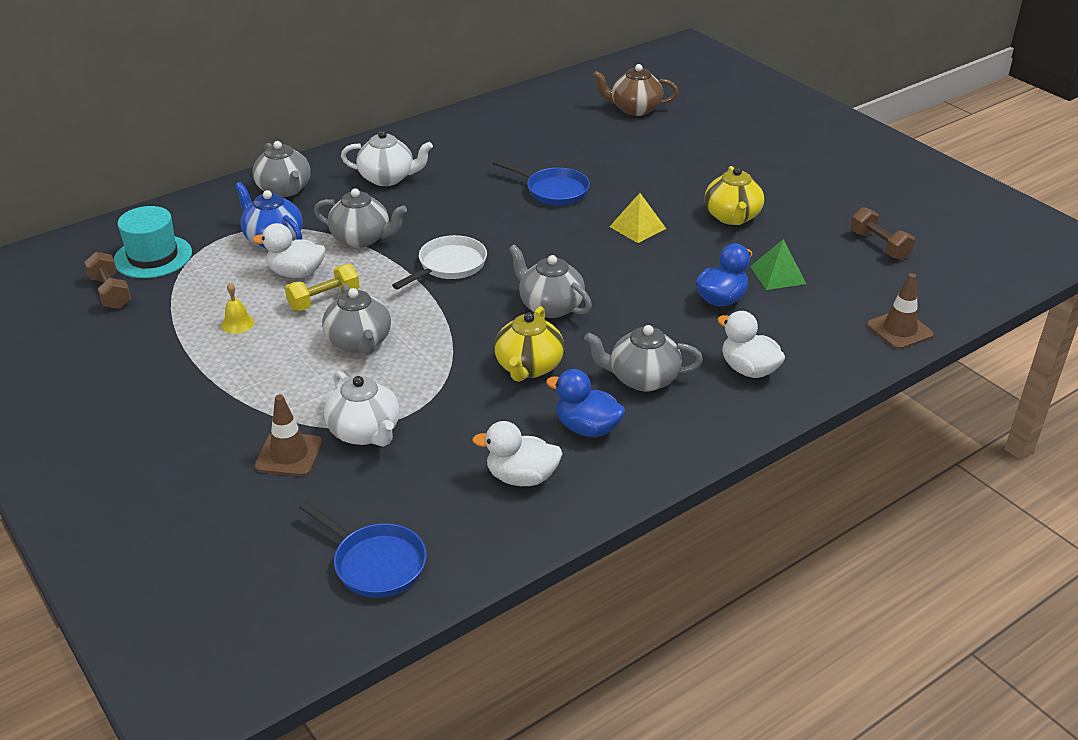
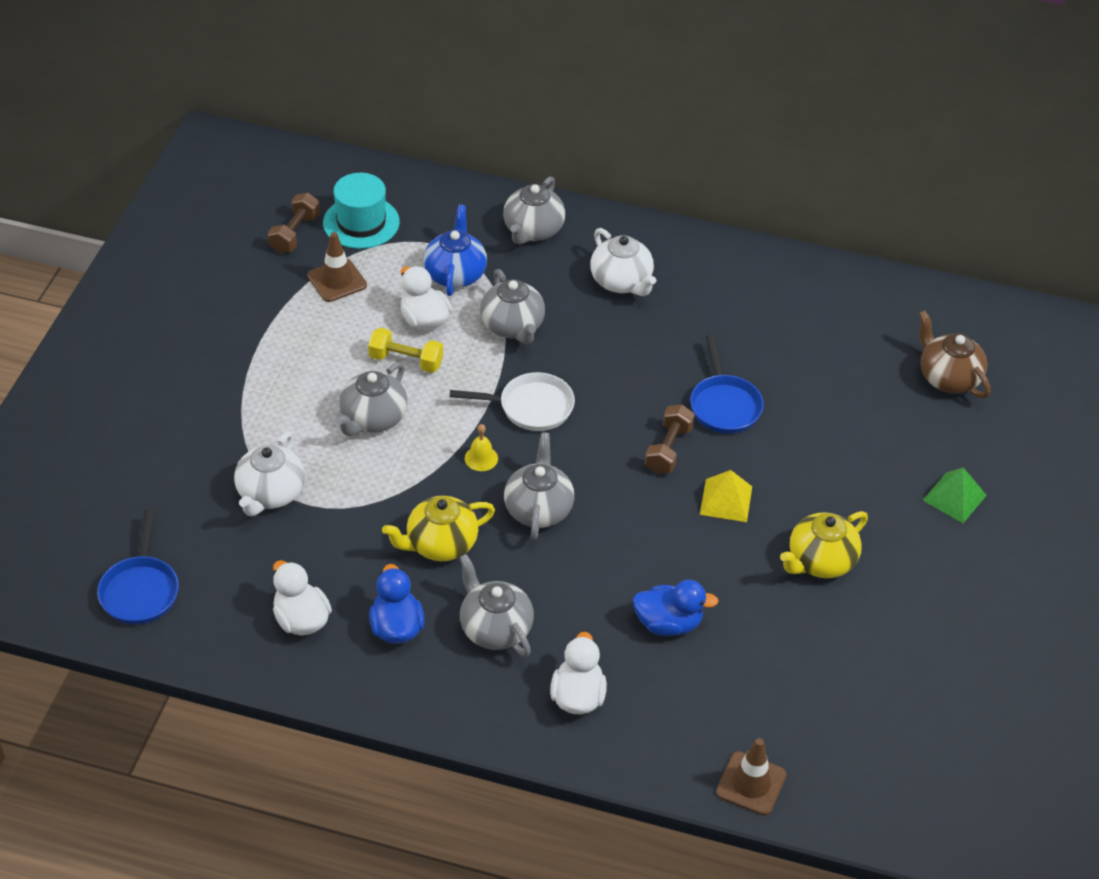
camera: 50 degrees right, 10 degrees up
(237, 323) = (327, 332): yellow bell -> yellow bell (481, 458)
(289, 454) = (208, 467): brown traffic cone -> brown traffic cone (337, 280)
(778, 275) = (752, 646): green pyramid -> green pyramid (954, 497)
(879, 245) = (890, 703): brown dumbbell -> brown dumbbell (668, 449)

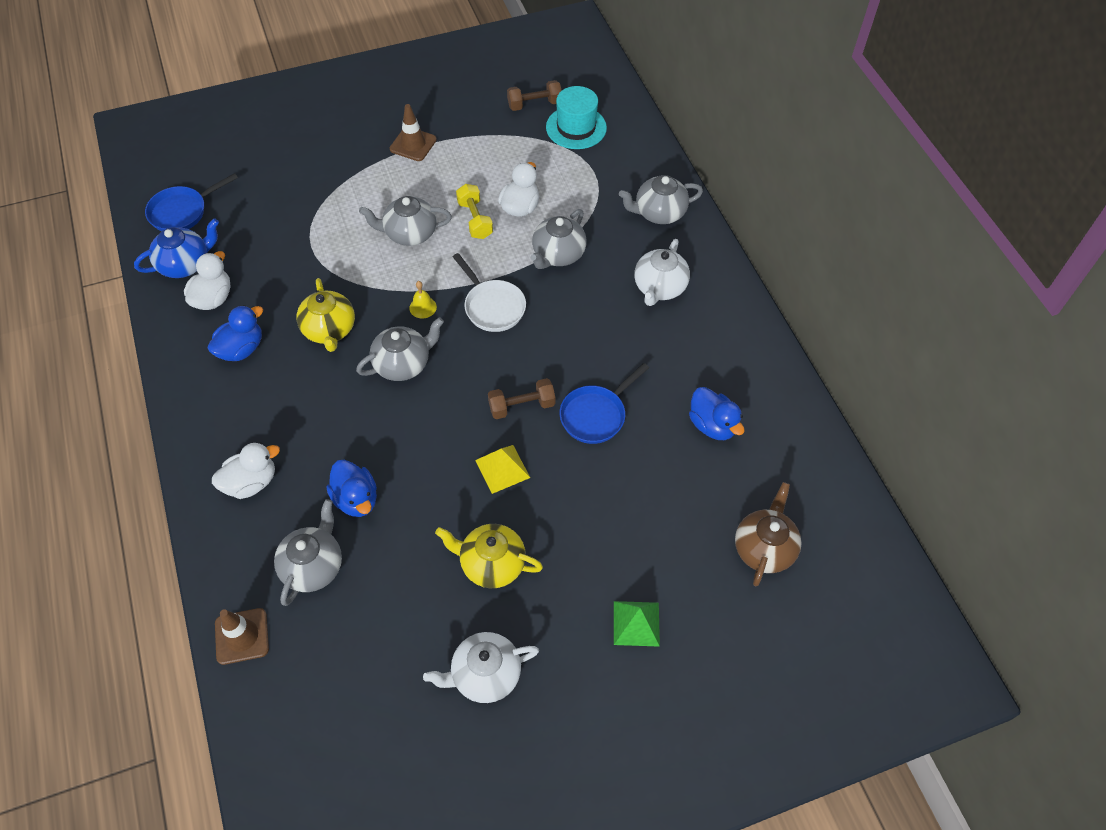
camera: 55 degrees right, 10 degrees up
(270, 494) = (305, 223): white teapot -> white teapot (484, 675)
(337, 280) = (513, 147): brown traffic cone -> brown traffic cone (413, 144)
(440, 544) = (329, 330): yellow teapot -> yellow teapot turned 135 degrees counterclockwise
(455, 274) = (577, 198): blue teapot -> blue teapot (185, 264)
(495, 628) = (278, 401): grey teapot -> grey teapot (313, 566)
(802, 336) = (712, 425): none -> blue duck

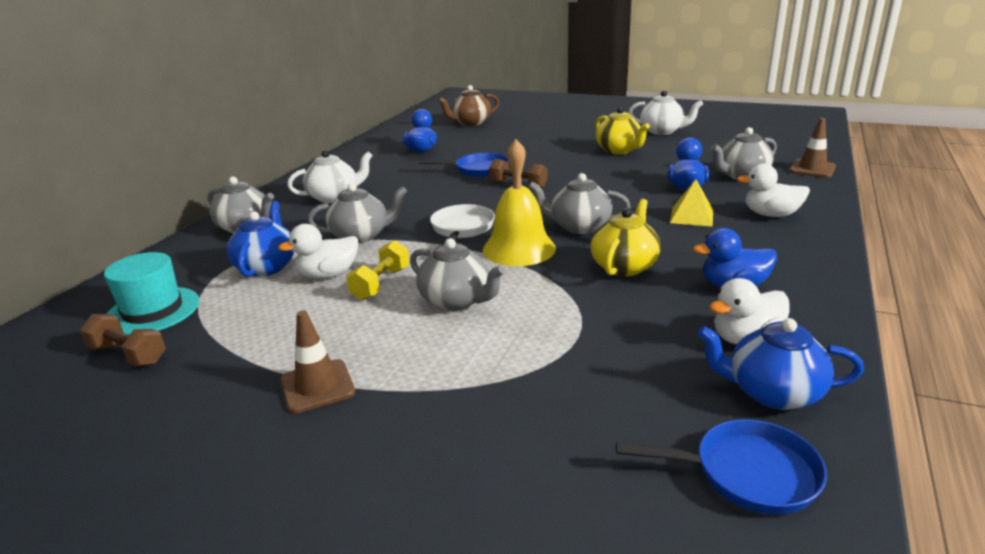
camera: 135 degrees left, 30 degrees down
(423, 307) = (519, 249): yellow bell -> yellow bell, size x2.36
(502, 469) = (568, 171): yellow pyramid -> yellow pyramid (691, 216)
(572, 190) = (267, 266): none -> blue teapot
(636, 623) = (565, 124): green pyramid -> none

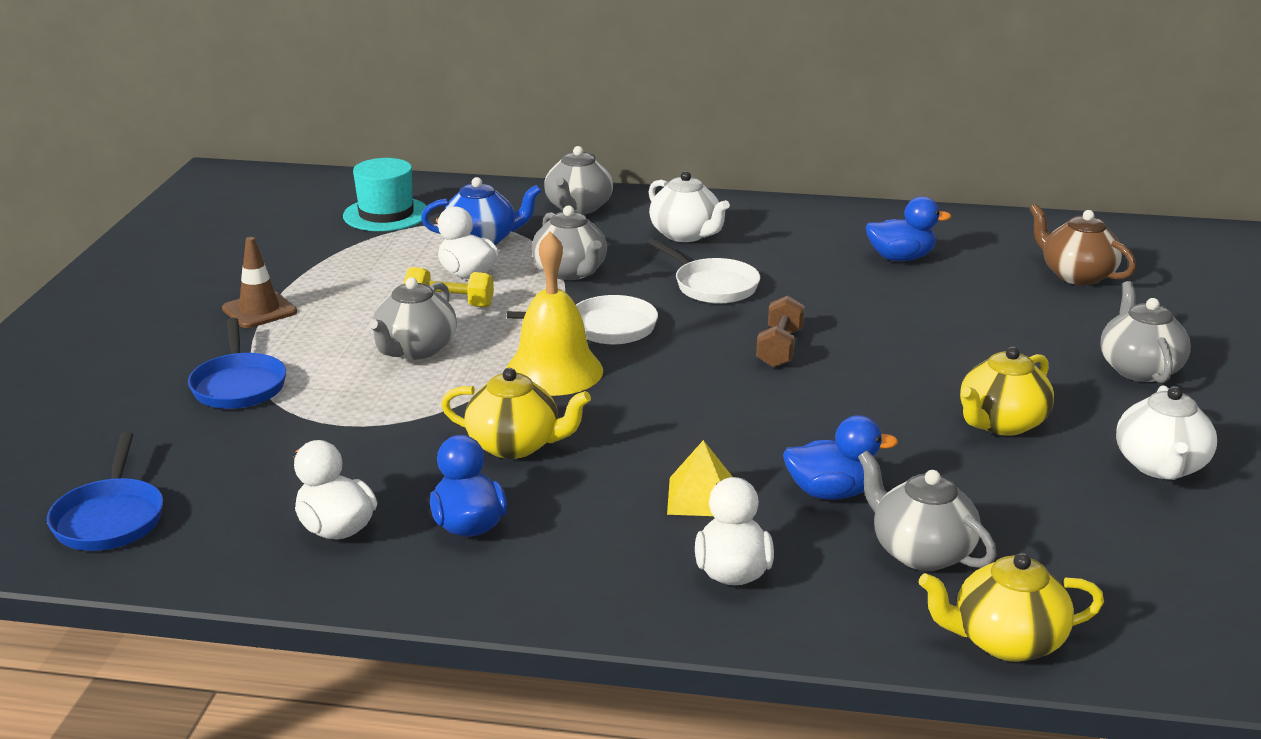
camera: 75 degrees right, 0 degrees up
(128, 355) = (311, 226): brown dumbbell -> none
(421, 195) = (712, 286): none -> white pan
(478, 170) = (833, 311): blue pan -> blue pan (238, 385)
(579, 227) = (635, 406): grey teapot -> grey teapot (1139, 369)
(772, 392) = (229, 539): blue teapot -> none
(812, 169) = (1006, 641): brown traffic cone -> yellow teapot

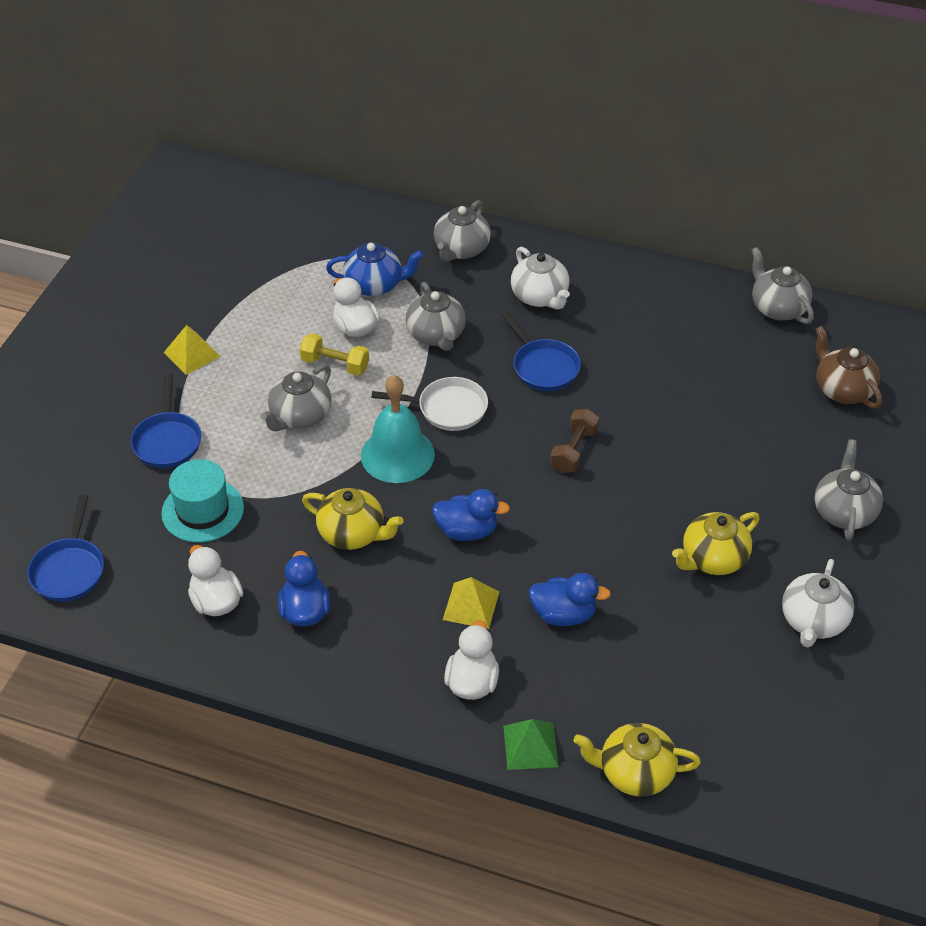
camera: 10 degrees right, 20 degrees up
(259, 310) = (192, 354): brown traffic cone -> yellow pyramid
(386, 214) = (305, 240): turquoise hat -> turquoise hat (202, 510)
(554, 371) = (397, 455): yellow bell -> turquoise bell
(712, 286) = (543, 367): white pan -> blue pan
(843, 630) = (530, 746): none -> green pyramid
(901, 258) = (706, 349): blue duck -> blue duck (467, 531)
(921, 552) = (607, 682): grey teapot -> grey teapot (777, 308)

